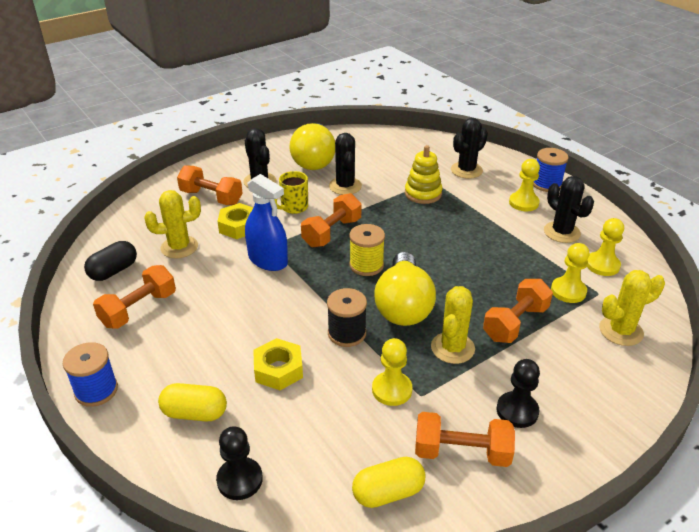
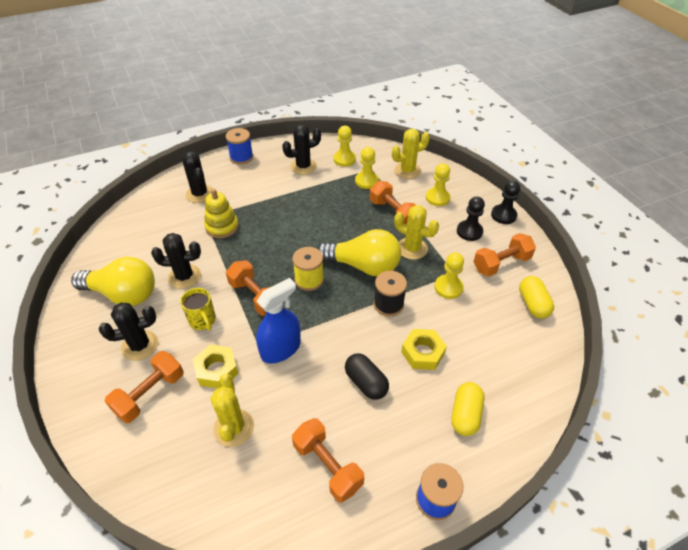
camera: 80 degrees left, 10 degrees up
(113, 271) = (255, 497): black capsule -> black capsule (366, 382)
(239, 480) = (528, 385): black pawn -> black pawn (503, 215)
(461, 452) = (501, 263): orange dumbbell -> orange dumbbell turned 45 degrees clockwise
(523, 203) = (260, 175): yellow pawn -> yellow pawn (437, 198)
(621, 331) = (407, 171): yellow cactus -> yellow cactus turned 75 degrees clockwise

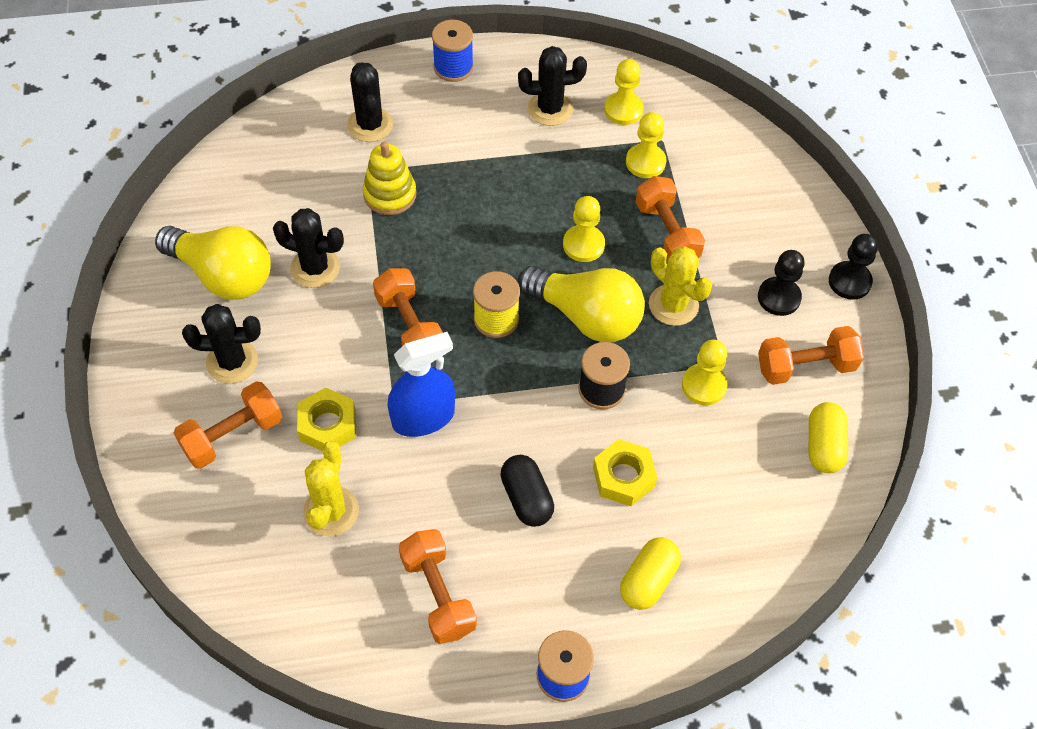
camera: 15 degrees right, 10 degrees up
(203, 320) = (325, 346): yellow mug -> none
(407, 171) = (722, 157): yellow cactus -> none
(437, 198) = (752, 222): yellow pawn -> yellow pawn (583, 245)

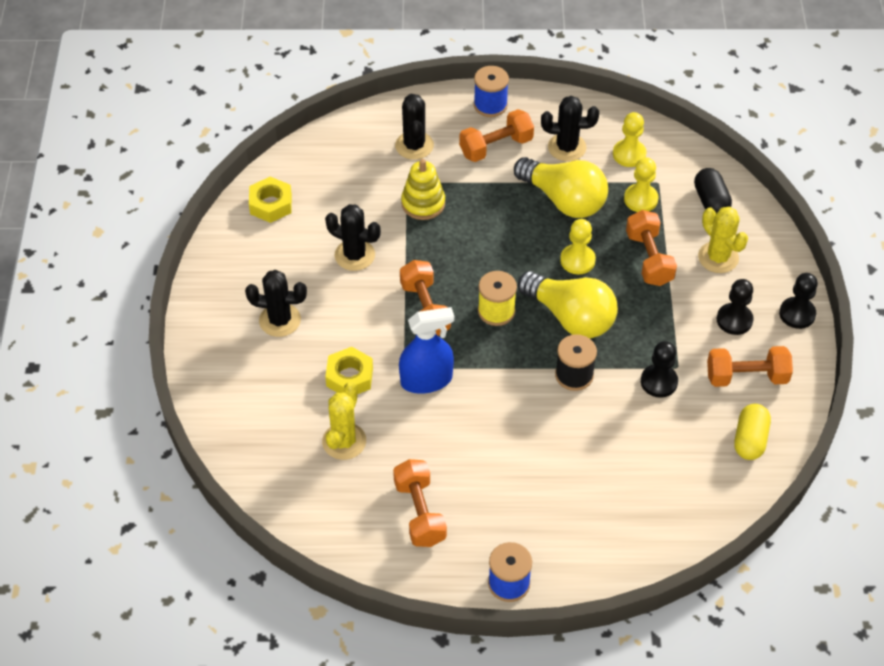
camera: 10 degrees right, 5 degrees down
(223, 275) = (280, 253): yellow light bulb -> yellow light bulb (564, 200)
(232, 435) = (274, 376): orange dumbbell -> orange dumbbell (496, 147)
(526, 498) = (500, 450): black capsule -> black capsule (711, 201)
(623, 477) = (581, 444): yellow nut -> yellow nut (271, 204)
(648, 580) = (588, 523): yellow capsule -> none
(673, 305) = (644, 316): yellow cactus -> yellow cactus (718, 257)
(704, 385) = (659, 382): yellow pawn -> black pawn

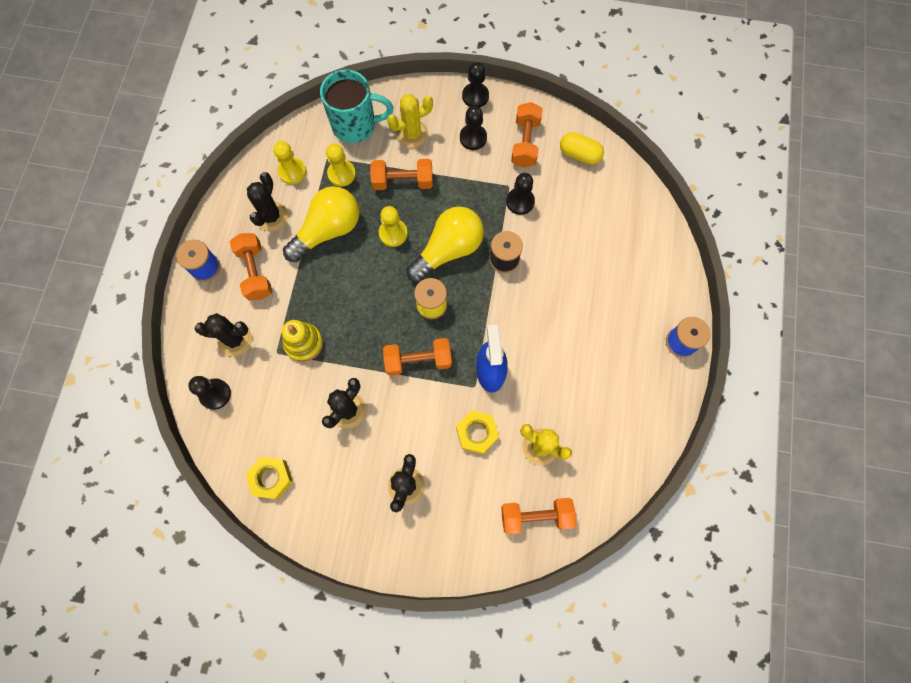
camera: 80 degrees left, 20 degrees up
(351, 142) = (215, 394): none -> black pawn
(419, 512) = (614, 397): orange dumbbell -> orange dumbbell (536, 516)
(711, 201) = (355, 125): black capsule -> turquoise mug

